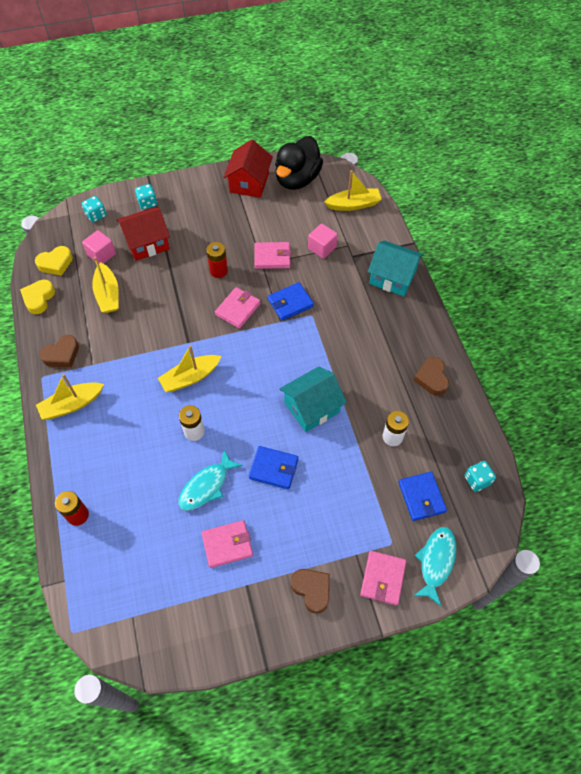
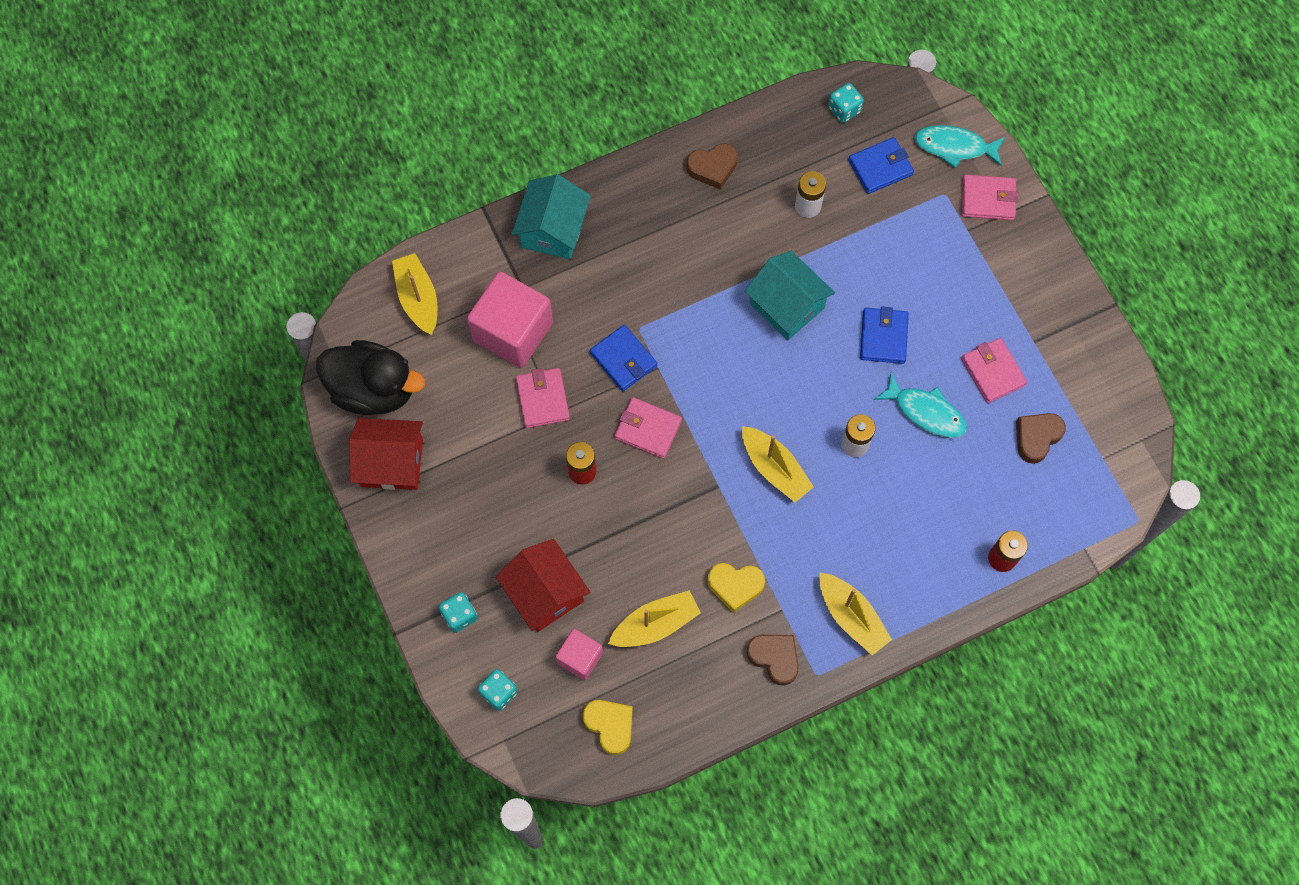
camera: 100 degrees left, 10 degrees up
(39, 298) = (682, 728): yellow heart -> yellow heart (735, 586)
(312, 590) = (1020, 271): brown heart -> brown heart (1037, 437)
(322, 248) = (513, 332): pink cube -> pink cube, size x1.87

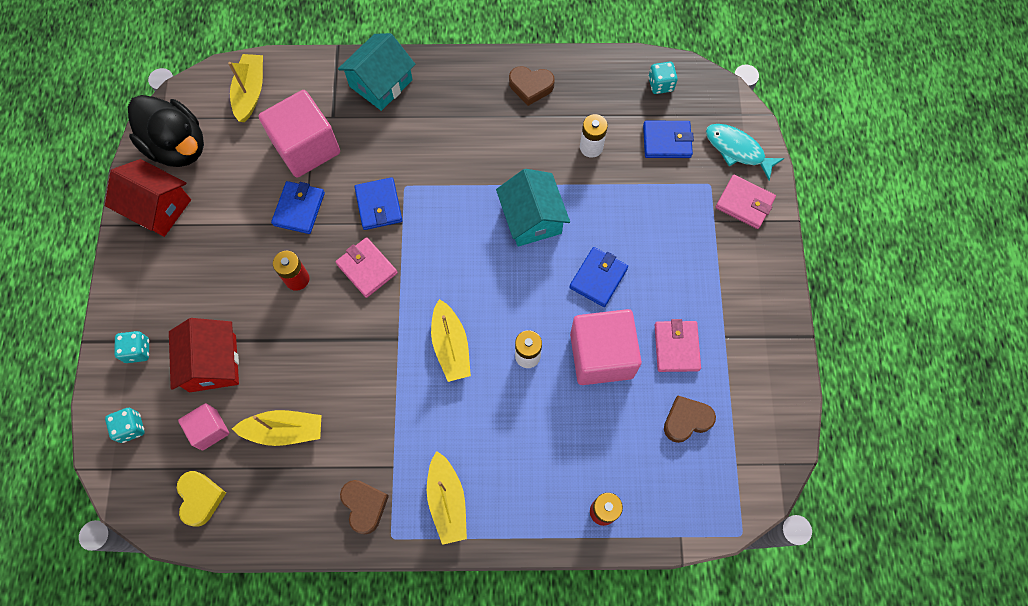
camera: 25 degrees right, 0 degrees up
(542, 399) = (299, 209): pink wallet -> blue wallet
(735, 586) = (366, 429): yellow heart -> none
(925, 412) = (601, 355): turquoise fish -> pink cube

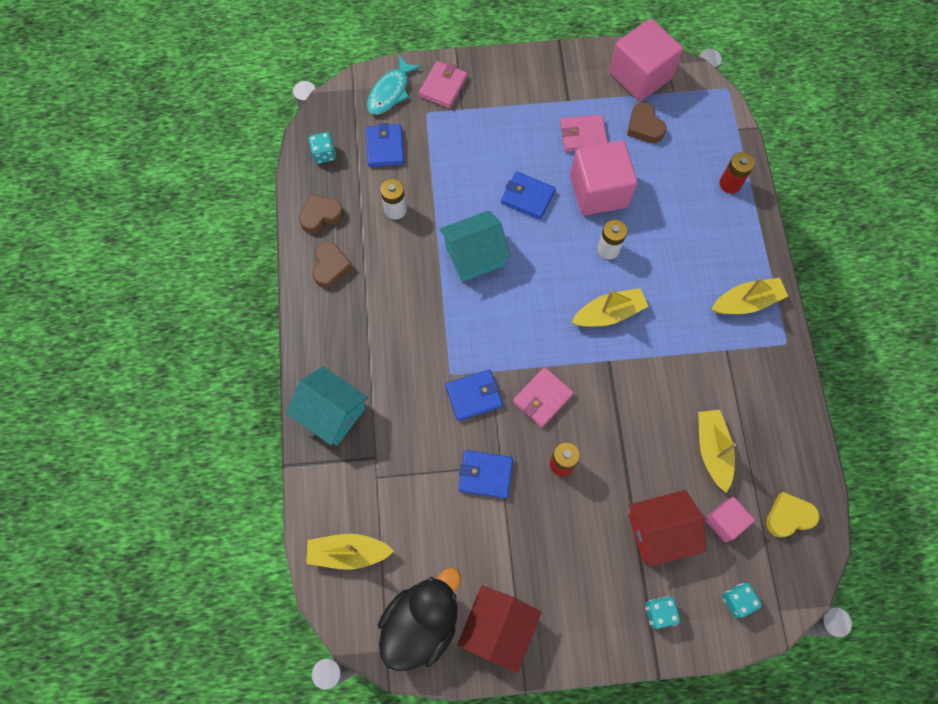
camera: 95 degrees left, 0 degrees up
(306, 147) = (413, 479): pink cube -> pink cube (640, 75)
(364, 506) = (764, 369): brown heart -> brown heart (320, 215)

